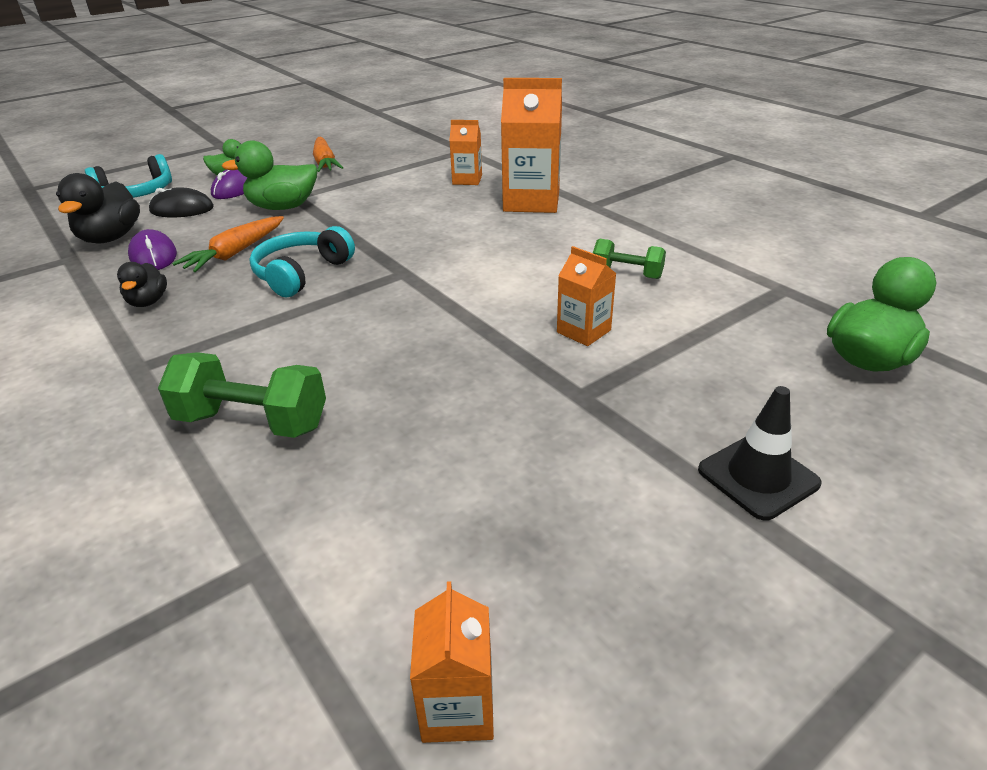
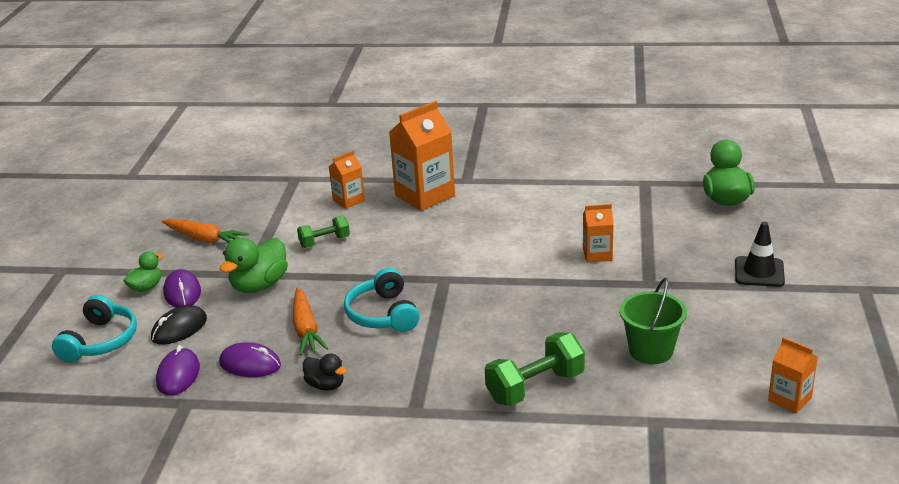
camera: 45 degrees left, 5 degrees down
(111, 238) = (178, 375): black duck -> purple mouse
(429, 473) = (651, 350): none -> green bucket
(627, 274) = (562, 213): green dumbbell -> green dumbbell (324, 242)

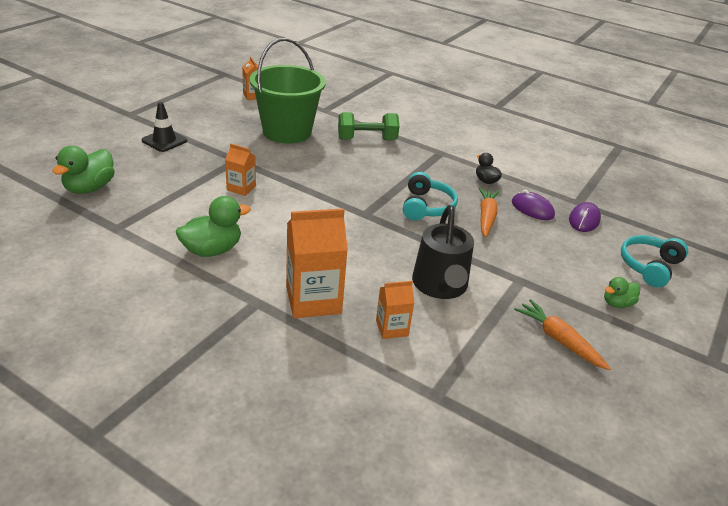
camera: 160 degrees left, 5 degrees up
(179, 329) = (584, 253): black mouse -> none
(182, 292) = (582, 285): purple mouse -> none
(259, 285) = (513, 265): green duck -> green duck (212, 250)
(324, 242) = (440, 286): green dumbbell -> black watering can
(651, 350) = (287, 132): green bucket -> green bucket, size x1.77

